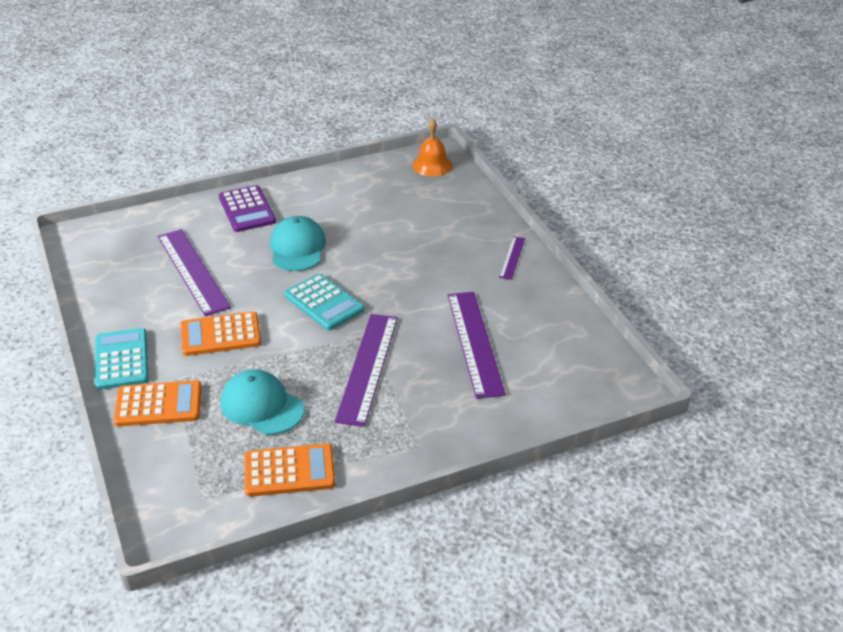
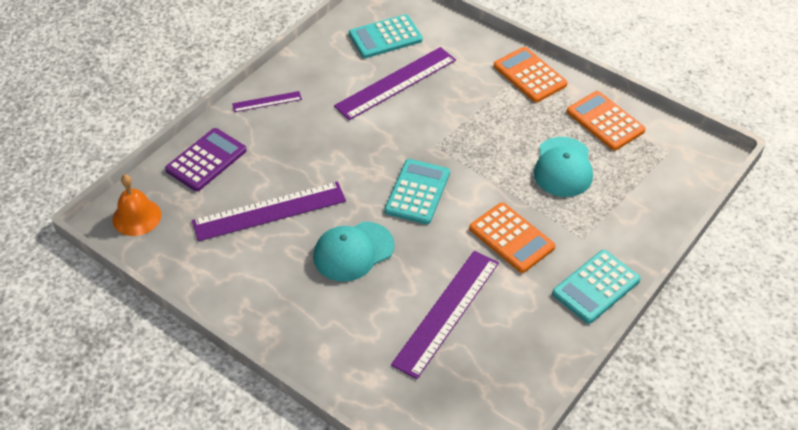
camera: 120 degrees left, 10 degrees up
(158, 404) = (617, 229): orange calculator -> orange calculator (530, 75)
(247, 209) = (316, 330): purple calculator -> purple calculator (206, 160)
(367, 367) = (472, 129): purple ruler -> purple ruler (269, 211)
(552, 362) = (385, 37): none -> turquoise calculator

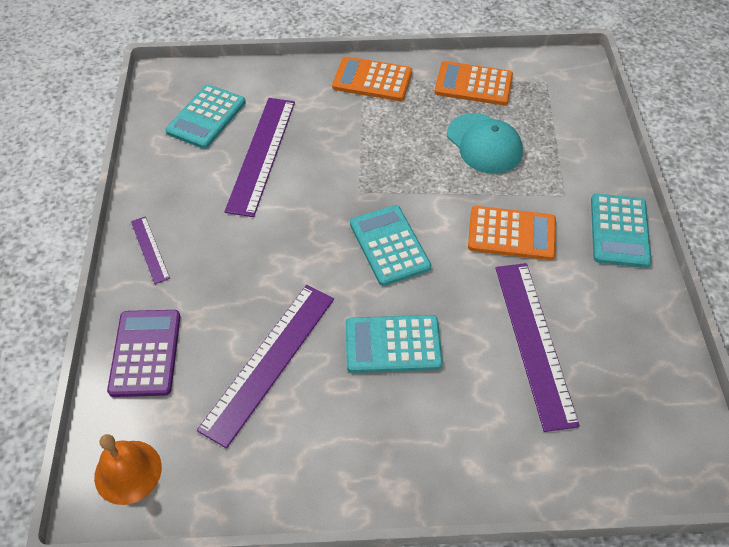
camera: 40 degrees left, 5 degrees up
(267, 101) = (150, 249): purple ruler -> purple ruler turned 60 degrees counterclockwise
(353, 251) = (393, 344): turquoise cap -> turquoise calculator

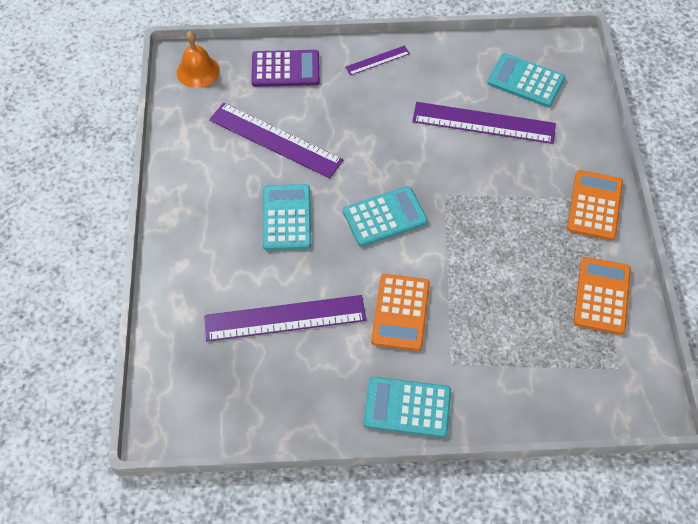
camera: 90 degrees right, 5 degrees up
(484, 144) = (514, 299): turquoise cap -> none

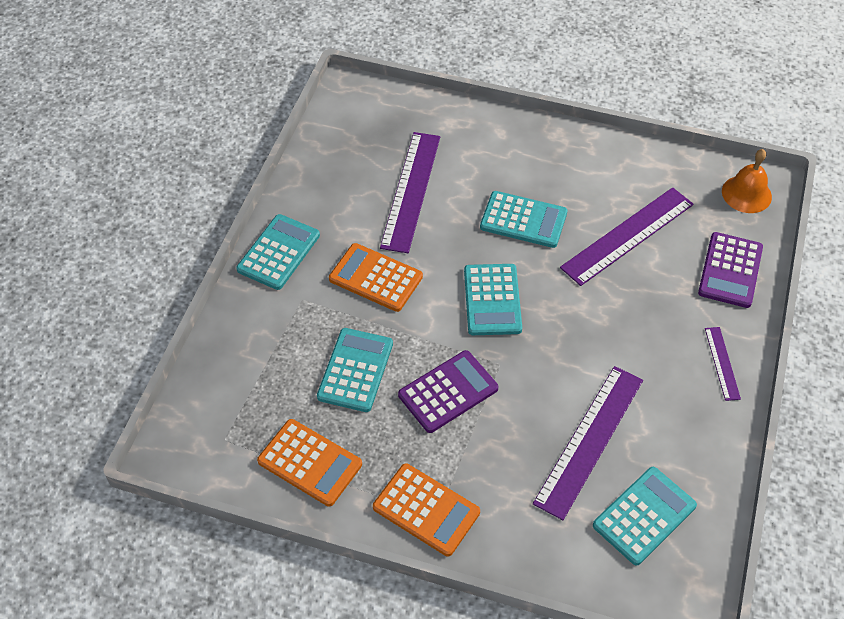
camera: 110 degrees right, 5 degrees down
(489, 221) = (448, 392): none -> purple calculator
(502, 294) = (355, 370): none -> turquoise calculator

